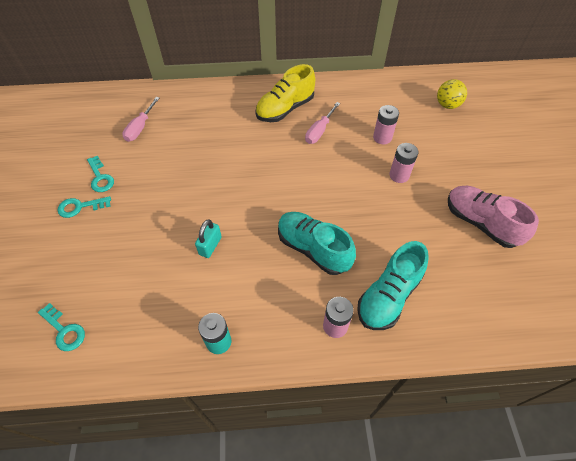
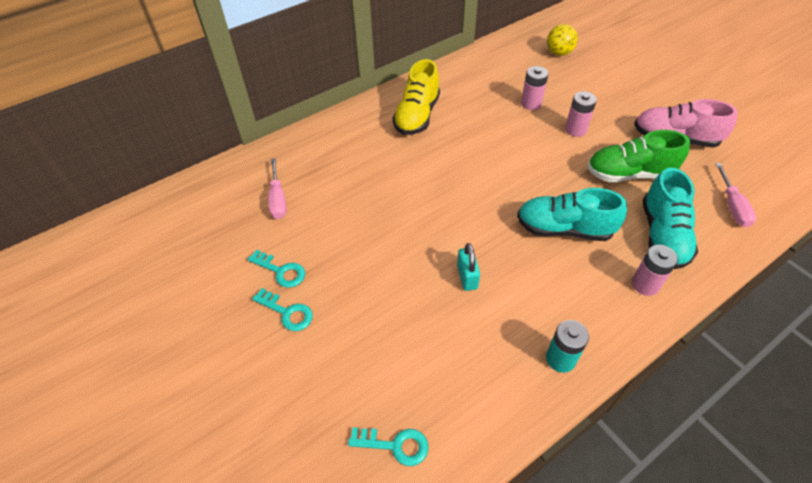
camera: 30 degrees left, 5 degrees down
(80, 207) = (287, 312): turquoise key -> turquoise key turned 105 degrees counterclockwise
(319, 131) = (469, 122): pink screwdriver -> pink screwdriver (732, 206)
(409, 233) = (629, 174): none -> green shoe

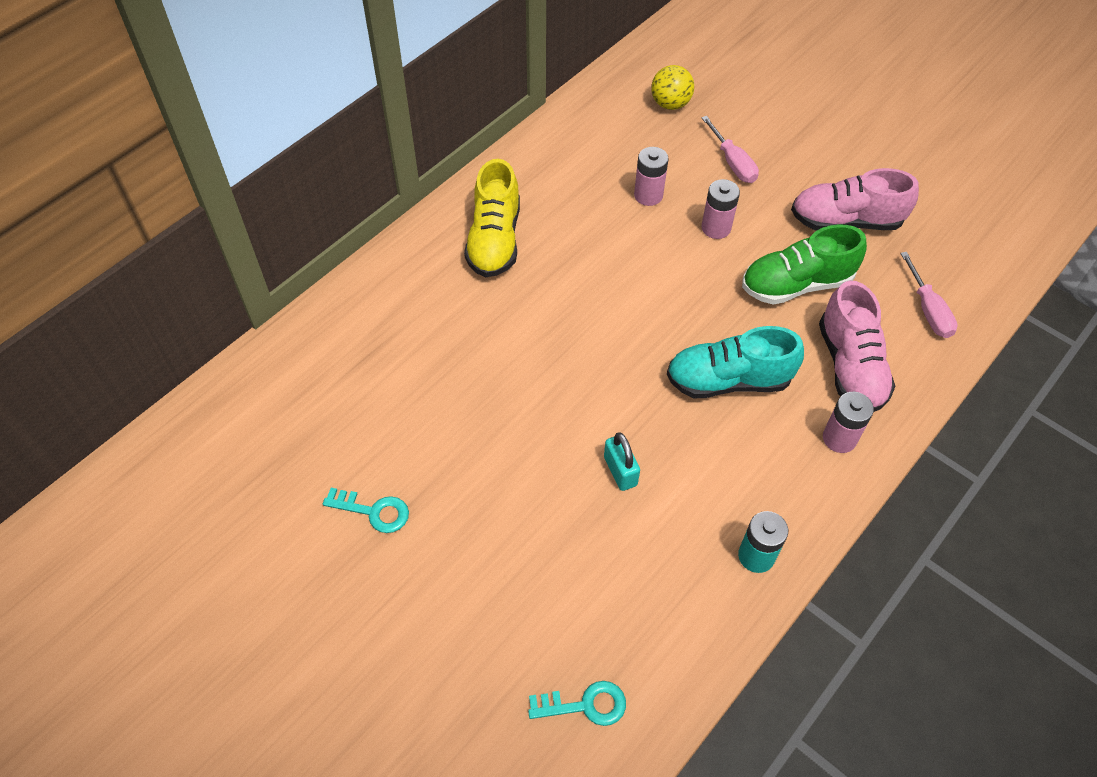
camera: 15 degrees left, 5 degrees up
(278, 199) = (335, 406): pink screwdriver -> pink screwdriver (732, 162)
(287, 312) = (400, 567): turquoise key -> none
(662, 235) = (850, 366): turquoise shoe -> pink shoe

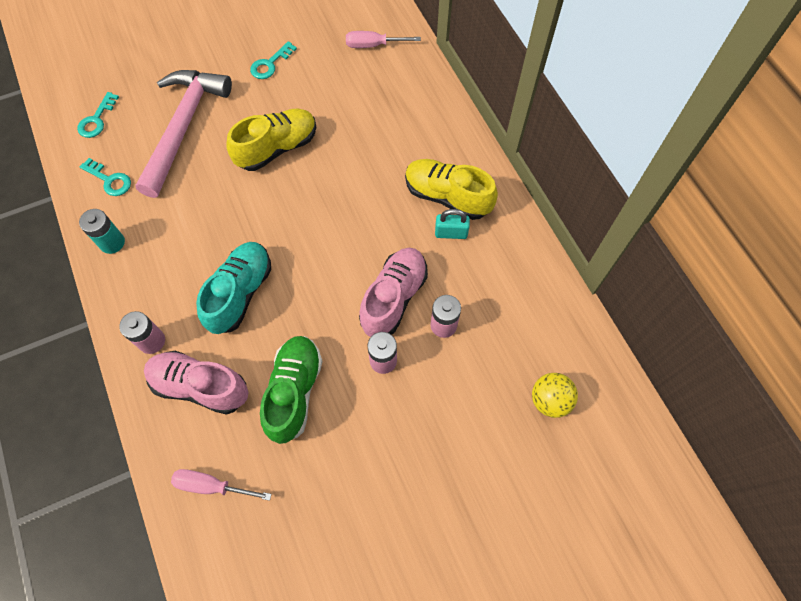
camera: 115 degrees right, 10 degrees up
(514, 435) = (277, 148): none -> yellow shoe
(537, 569) = (183, 127): none -> pink hammer
(620, 471) = (215, 195): turquoise padlock -> turquoise padlock (451, 233)
(672, 618) = (109, 180): none -> turquoise key
(732, 162) = (451, 416): pink screwdriver -> pink screwdriver (374, 45)
(845, 221) = (337, 477): pink shoe -> pink shoe (394, 298)

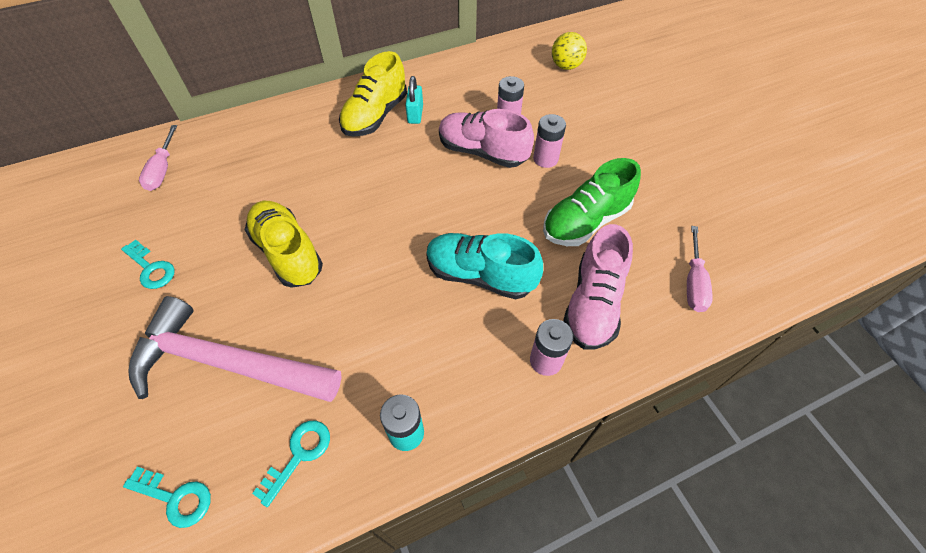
camera: 90 degrees left, 10 degrees down
(294, 392) = (585, 221): green shoe -> green shoe turned 45 degrees counterclockwise

